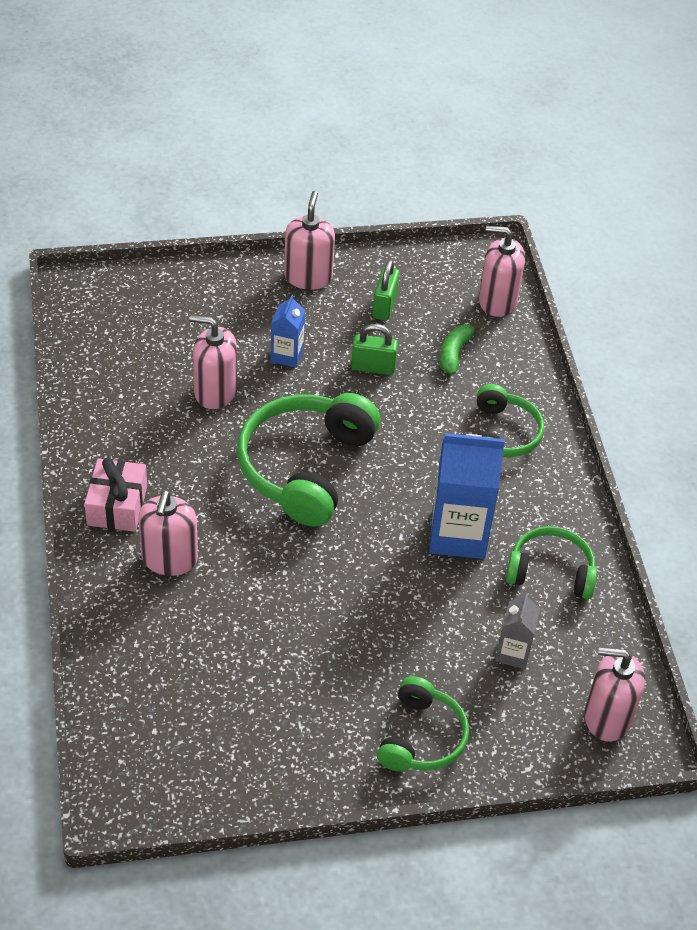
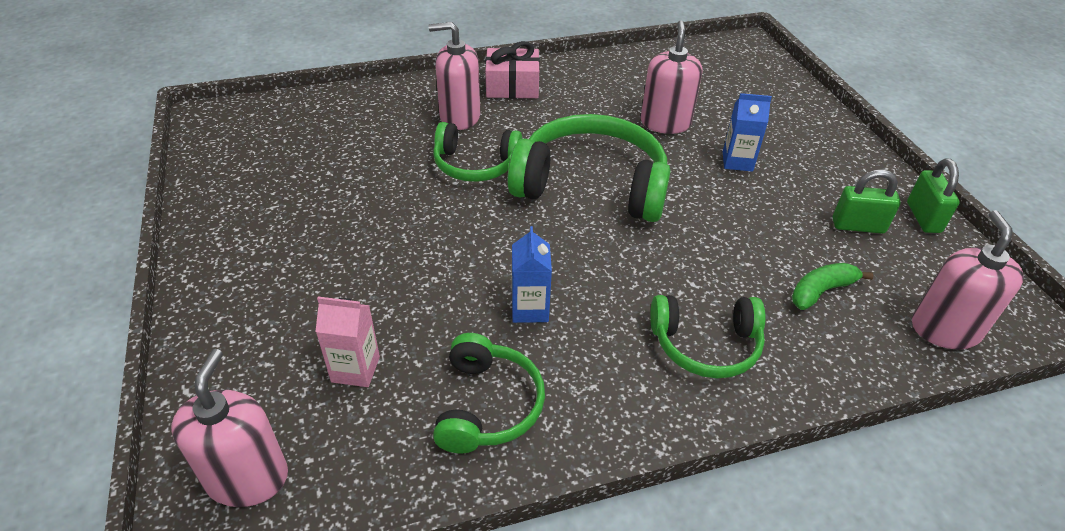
camera: 85 degrees right, 5 degrees down
(308, 277) = (860, 167): pink soap dispenser -> none
(373, 367) = (756, 223): green padlock -> green padlock (923, 217)
(421, 737) = (245, 293): green headphones -> green headphones (475, 164)
(454, 353) = (821, 291): green banana -> green banana turned 45 degrees counterclockwise
(458, 534) = (530, 309): blue carton -> blue carton, size x0.53
(513, 653) = (355, 369): grey carton -> pink carton

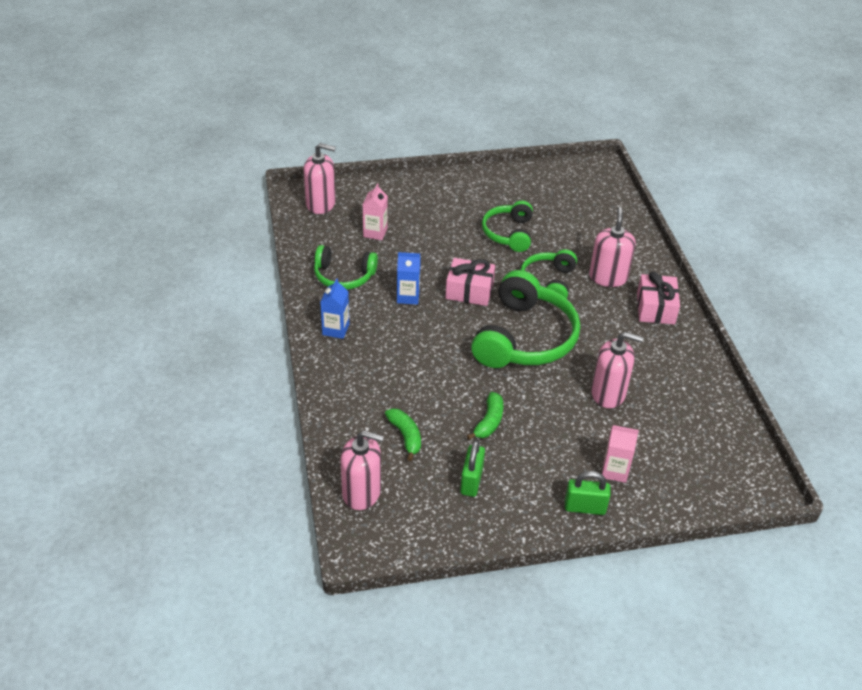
camera: 95 degrees right, 0 degrees up
(504, 239) = (469, 291): none -> pink gift
(705, 345) = (369, 367): green headphones -> green headphones (509, 233)
(737, 161) = (555, 428): blue carton -> blue carton (335, 329)
(755, 213) = (489, 422): none -> green banana
(777, 122) = (615, 471): none -> pink carton
(923, 217) = (479, 529): green padlock -> green padlock (585, 507)

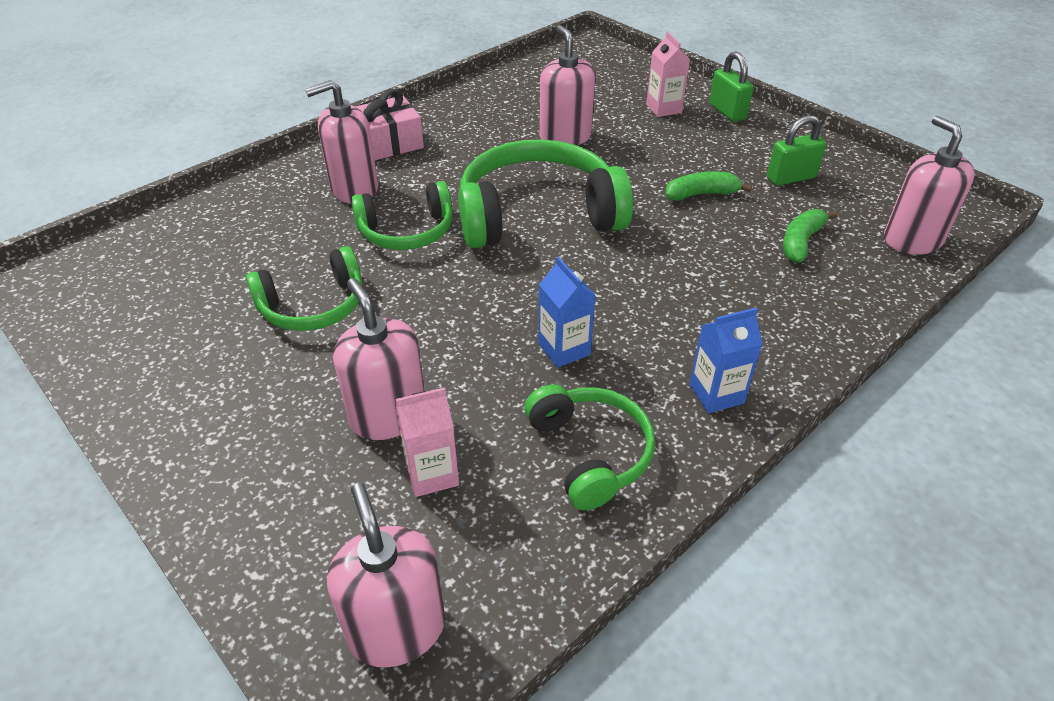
camera: 120 degrees left, 0 degrees up
(416, 232) = (388, 415): none -> pink soap dispenser
(469, 291) = (491, 293): pink gift -> none

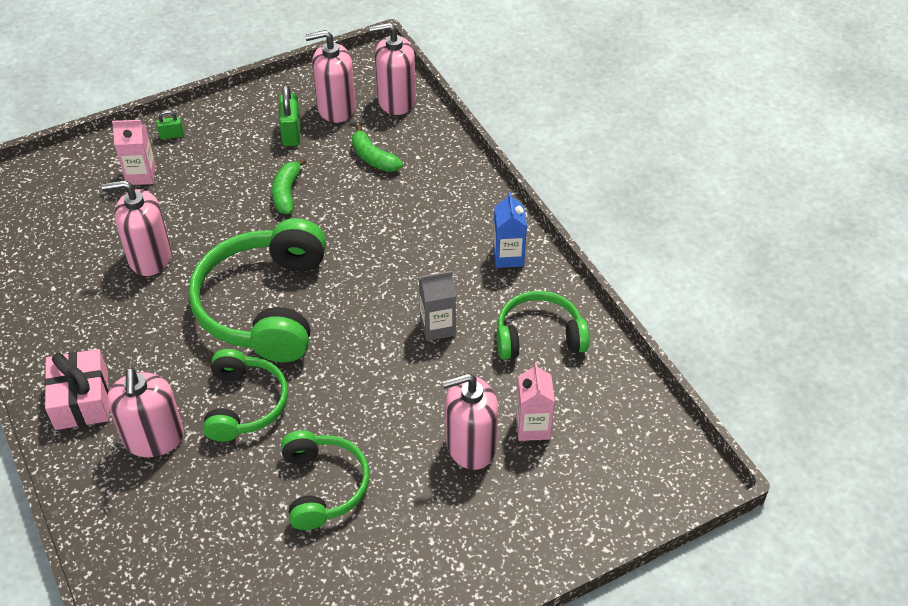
camera: 75 degrees left, 5 degrees up
(397, 629) = (646, 462): pink soap dispenser -> pink soap dispenser (336, 108)
(564, 349) = (437, 327): blue carton -> grey carton
(727, 111) = (172, 135): green padlock -> green padlock, size x0.56

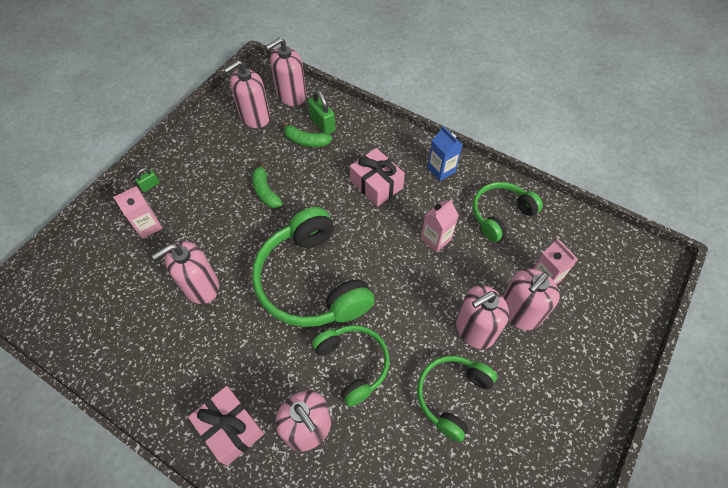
camera: 30 degrees left, 10 degrees up
(291, 133) = (237, 147): green padlock -> green padlock (322, 124)
(323, 486) = (452, 395): green headphones -> green headphones turned 105 degrees counterclockwise
(403, 437) = (475, 329): none -> pink soap dispenser
(417, 239) = (376, 184): none -> pink gift
(437, 327) = (436, 239): grey carton -> pink carton

